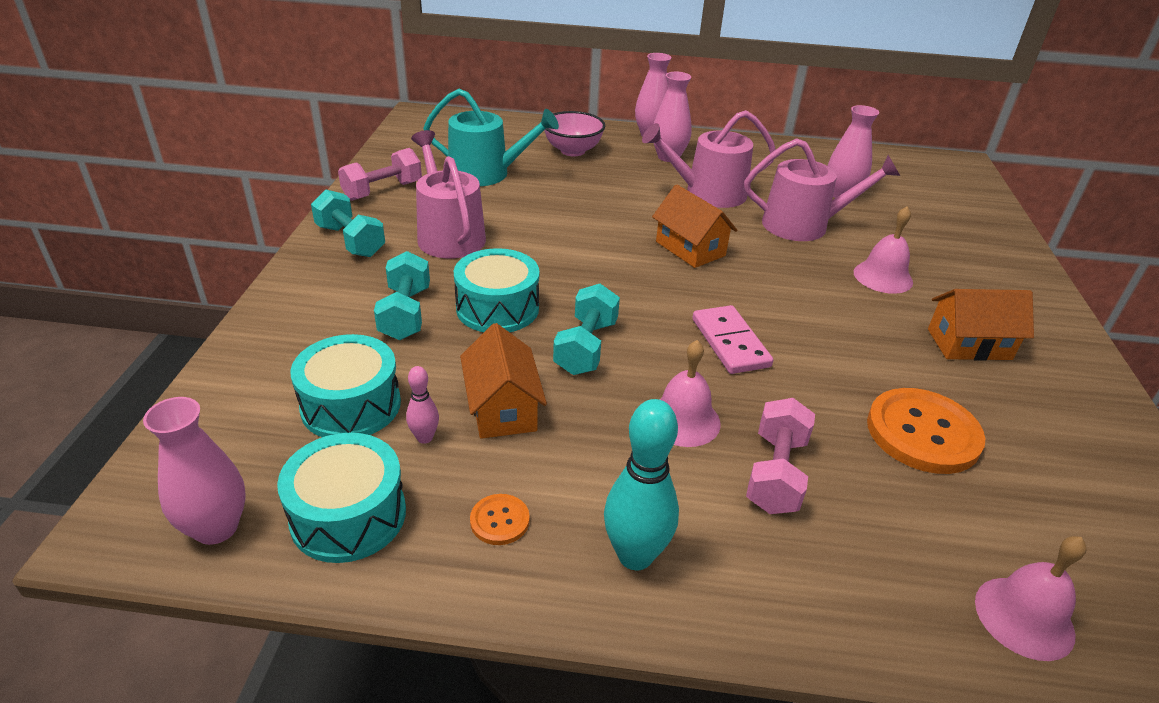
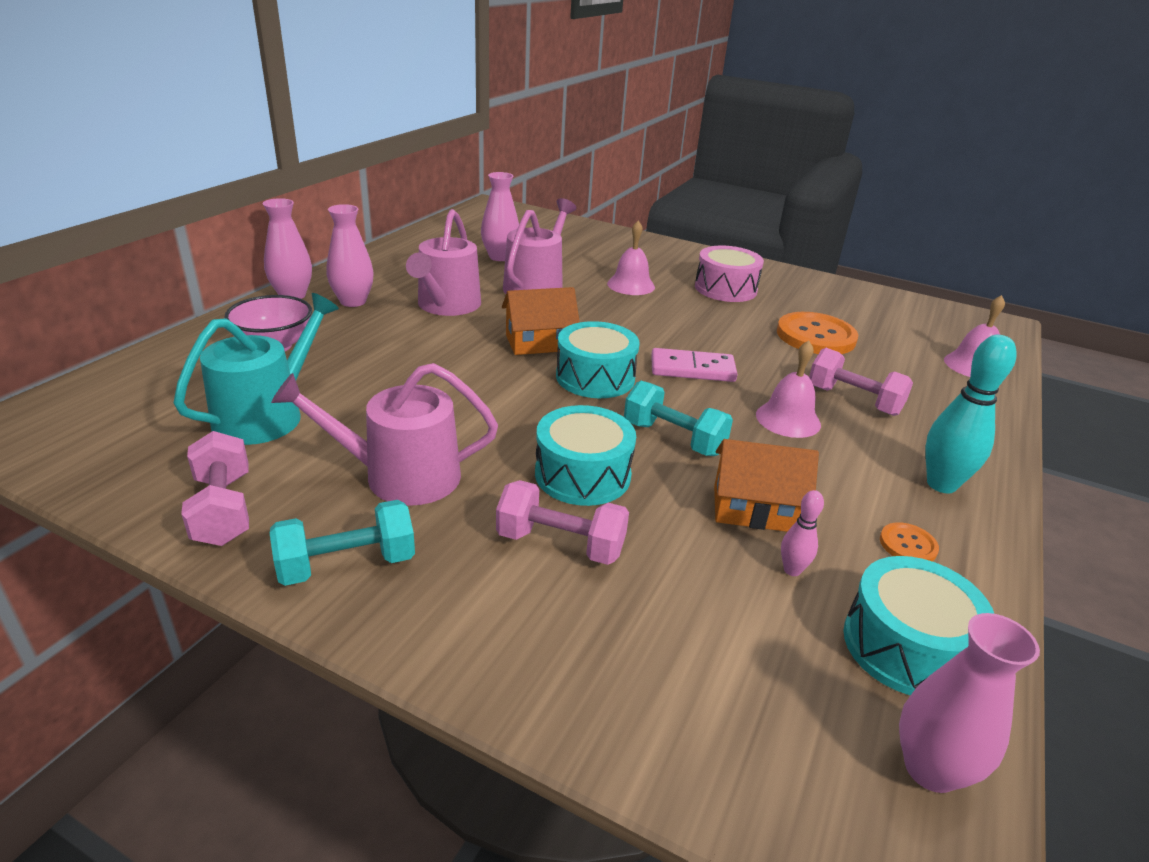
camera: 70 degrees left, 5 degrees down
(351, 405) = (727, 619): turquoise drum -> turquoise drum (595, 377)
(405, 313) = (560, 544): turquoise dumbbell -> pink dumbbell
(969, 344) = (725, 289): orange house -> pink drum

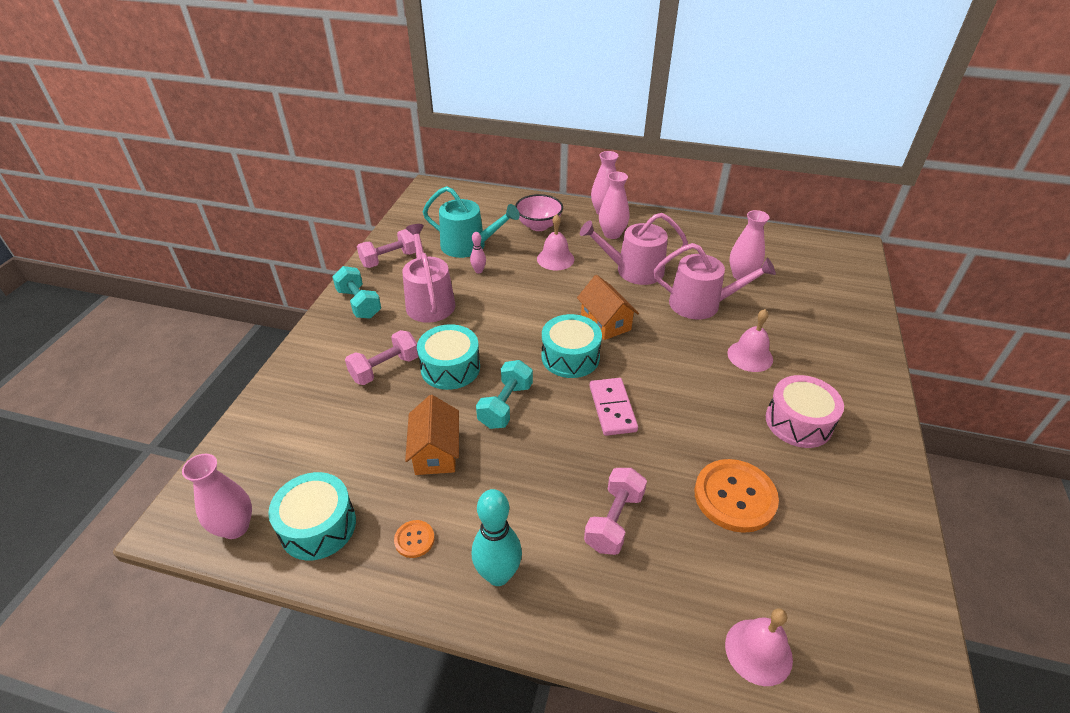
camera: 80 degrees right, 10 degrees up
(560, 544) = (385, 368): pink dumbbell -> pink dumbbell turned 45 degrees clockwise
(788, 419) = (560, 471): pink bell -> pink bell (555, 259)
(792, 570) = (378, 471): pink bowling pin -> pink bowling pin (479, 271)

